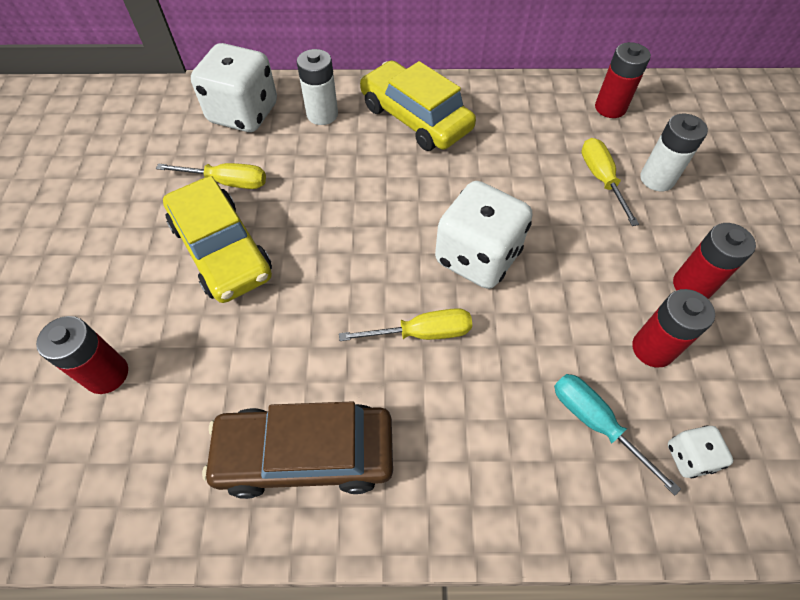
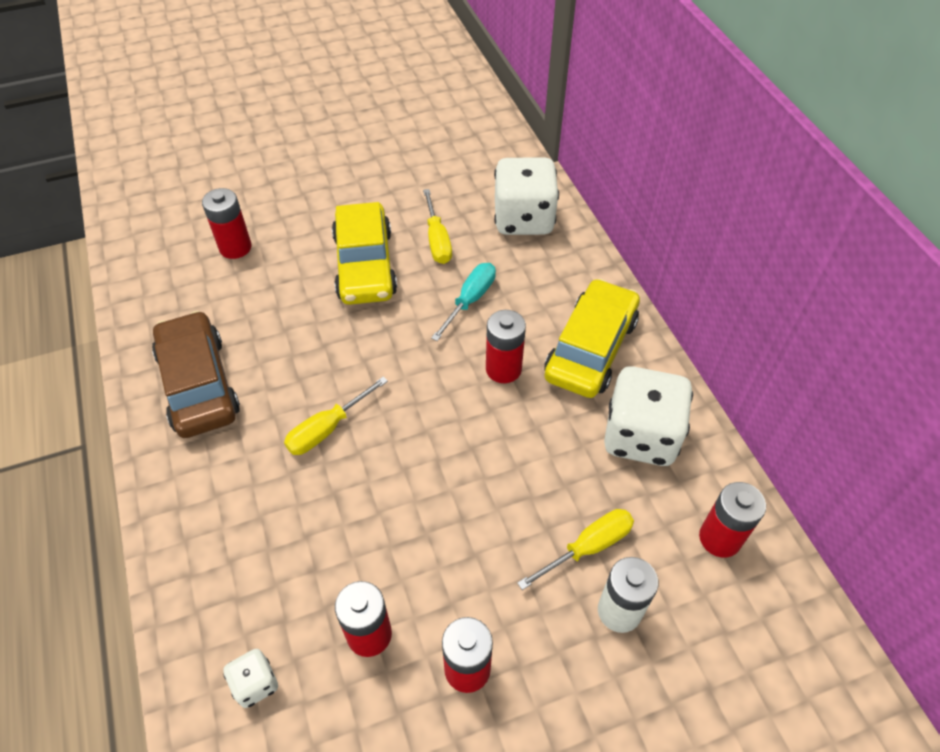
camera: 70 degrees right, 5 degrees down
(222, 250) = (365, 265): yellow car -> yellow car turned 45 degrees counterclockwise
(322, 114) = (553, 274): white battery -> none
(411, 179) = (503, 369): none -> red battery
(422, 333) = (327, 429): yellow screwdriver -> yellow screwdriver turned 75 degrees clockwise
(477, 257) = (427, 450): white dice -> white dice (640, 436)
(595, 423) = (272, 591): turquoise screwdriver -> turquoise screwdriver (470, 300)

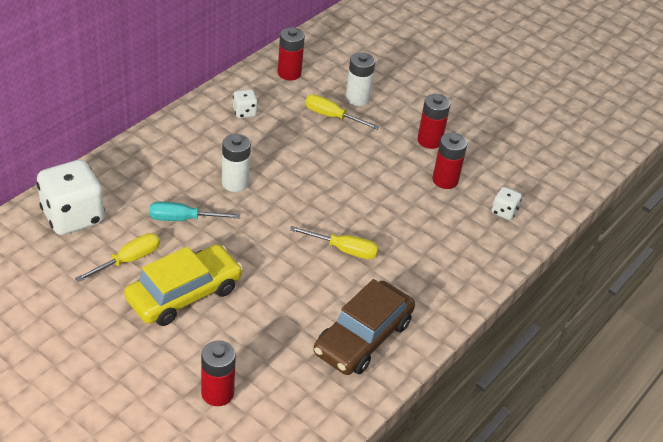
camera: 125 degrees left, 10 degrees down
(503, 369) = (235, 183): red battery -> white battery
(591, 348) = (189, 147): yellow car -> none
(640, 436) = (244, 112): white dice -> white dice, size x0.46

